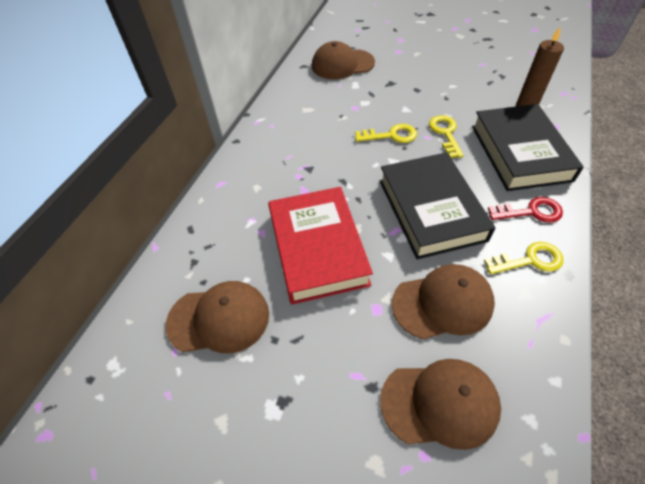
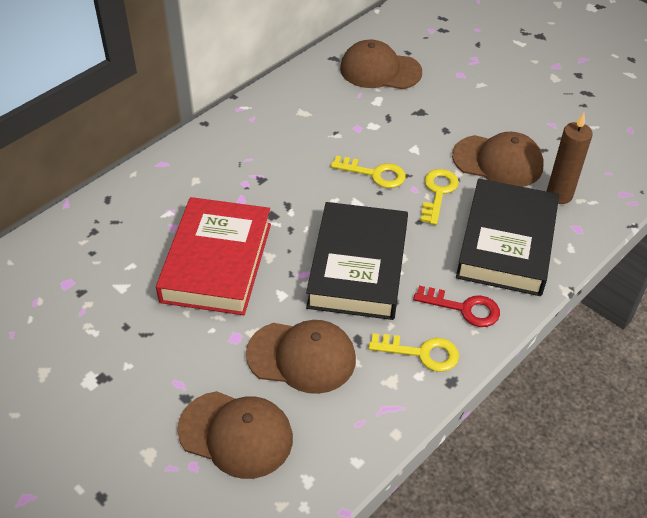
camera: 20 degrees right, 5 degrees down
(219, 319) = (87, 290): brown cap -> brown cap (498, 161)

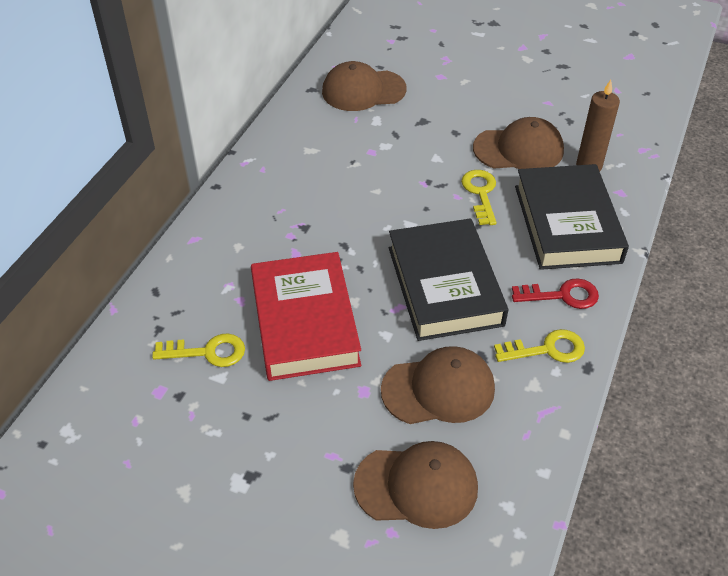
camera: 20 degrees left, 0 degrees up
(374, 174) = (412, 192): yellow key -> yellow key (207, 352)

